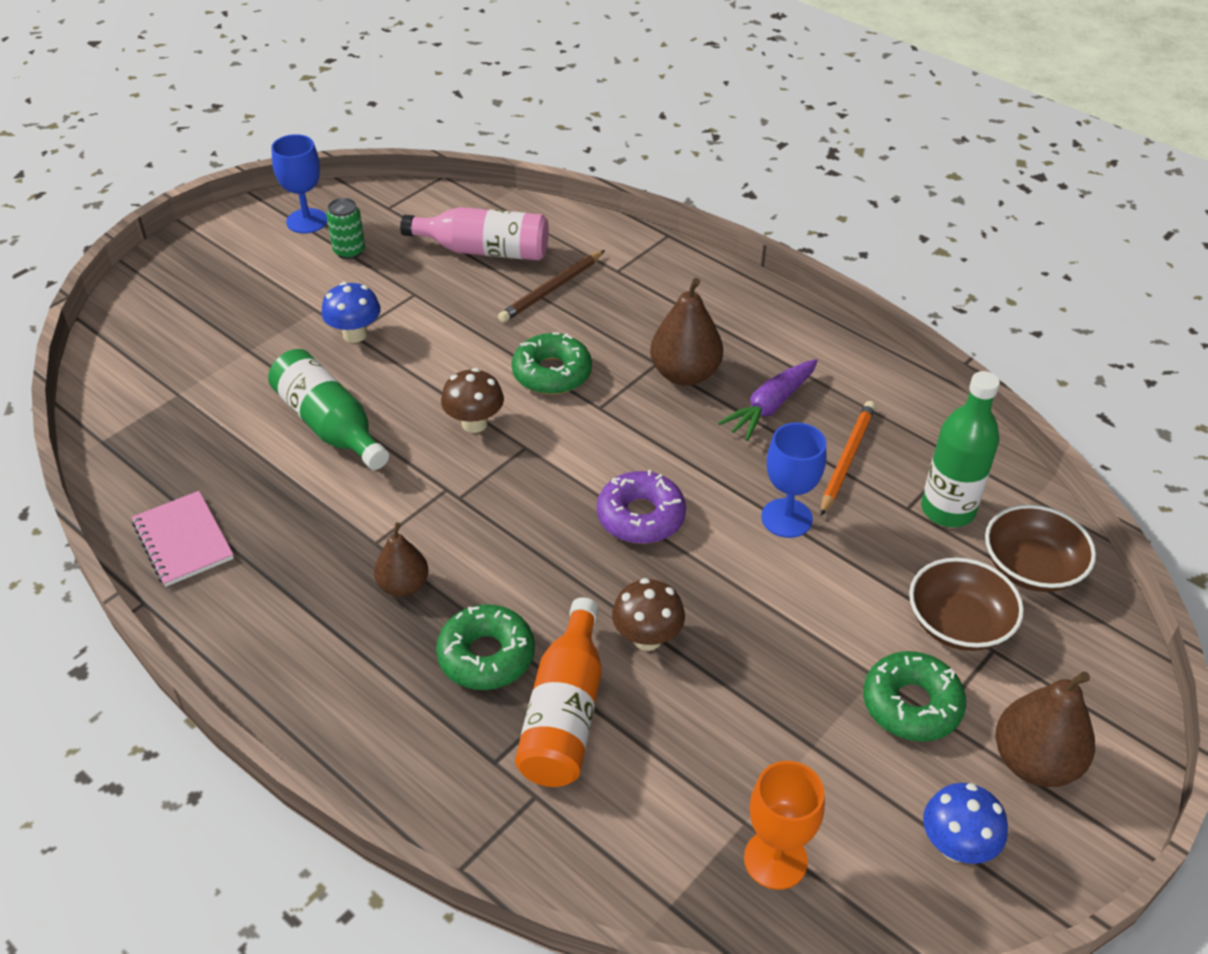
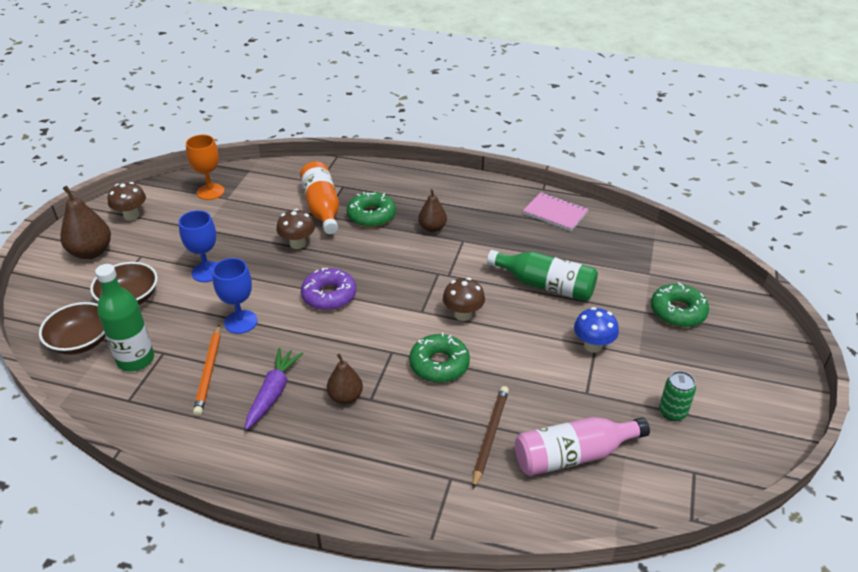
camera: 155 degrees right, 5 degrees down
(307, 221) = (737, 429): blue goblet -> blue goblet (207, 272)
(685, 374) = (345, 397): brown pear -> brown pear, size x0.63
(911, 704) = (154, 256): green donut -> green donut (677, 312)
(956, 846) = (131, 215): blue mushroom -> brown mushroom

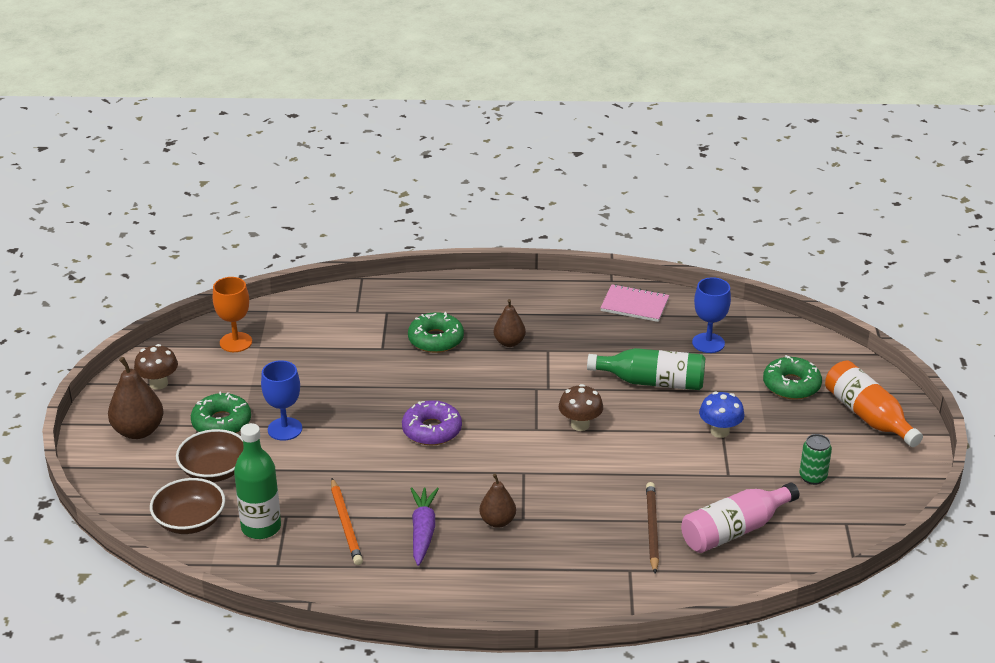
camera: 15 degrees left, 5 degrees down
(241, 322) = (351, 472): blue goblet -> blue goblet (708, 343)
(298, 244) = (369, 383): brown mushroom -> none
(322, 207) = (376, 340): orange bottle -> orange bottle (868, 416)
(439, 364) = (576, 475): green donut -> green donut (221, 422)

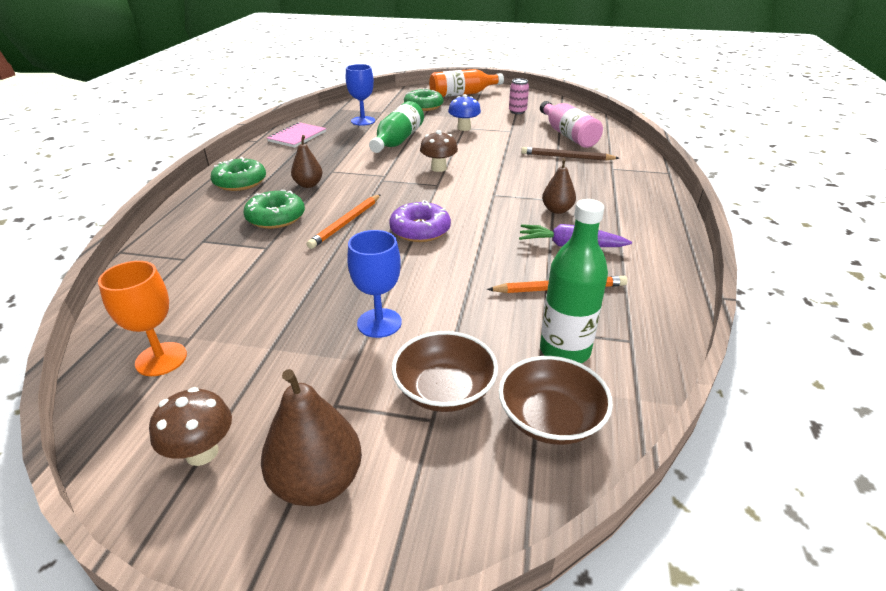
camera: 80 degrees left, 0 degrees up
(221, 422) = (341, 379): green donut -> green donut (240, 182)
(435, 383) = (346, 223): none -> orange pencil
(812, 477) = (517, 111): green can -> pink can

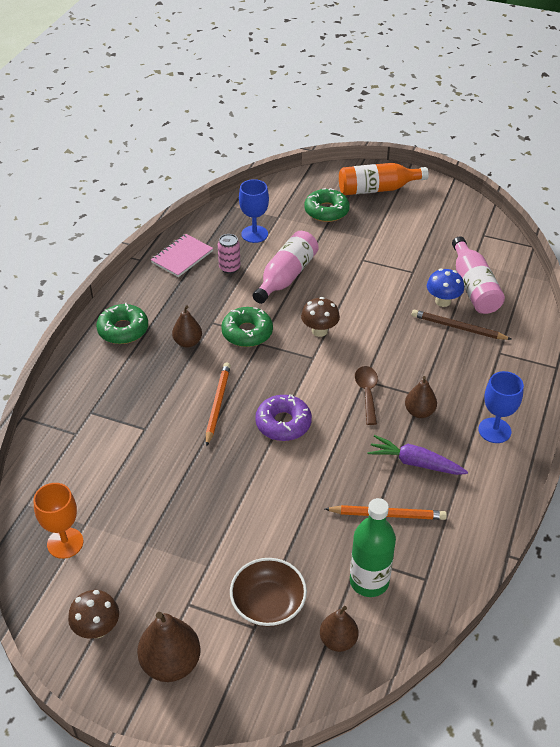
camera: 10 degrees right, 10 degrees up
(276, 217) = (155, 388): green donut -> green donut (247, 332)
(346, 223) = (217, 404): orange pencil -> orange pencil turned 150 degrees clockwise
(379, 323) = (230, 531): blue goblet -> blue goblet (494, 430)
(398, 140) = (286, 276): green bottle -> pink bottle
(464, 128) = (362, 261): blue mushroom -> blue mushroom (443, 301)
(499, 202) = (367, 393): none -> brown spoon
(517, 111) = (431, 234): pink can -> pink can (229, 268)
(550, 419) = (338, 640): brown bowl -> brown pear

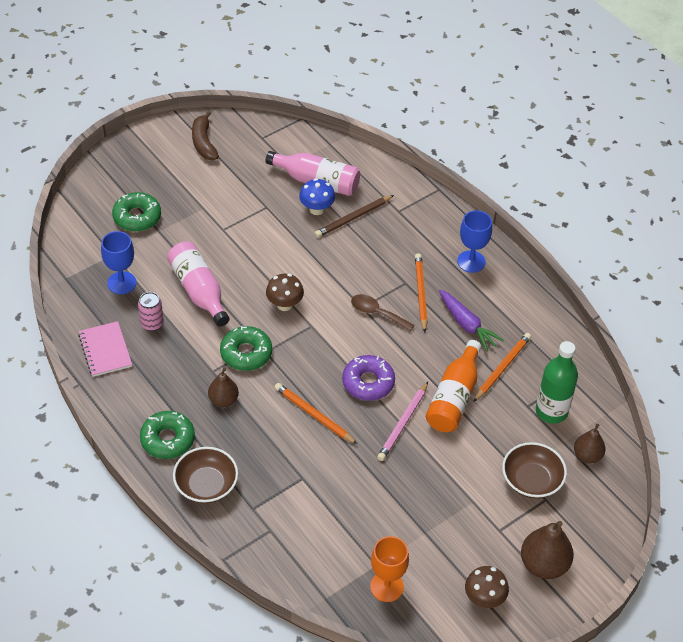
camera: 60 degrees left, 5 degrees up
(94, 373) = (206, 485): none -> brown bowl
(257, 469) = (403, 423): none -> pink pencil
(377, 189) = (140, 167): orange bottle -> orange bottle (454, 398)
(415, 463) = (467, 325): purple carrot -> purple carrot turned 90 degrees counterclockwise
(419, 412) = (421, 293): brown pear -> orange pencil
(440, 207) = (203, 142): none -> brown banana

